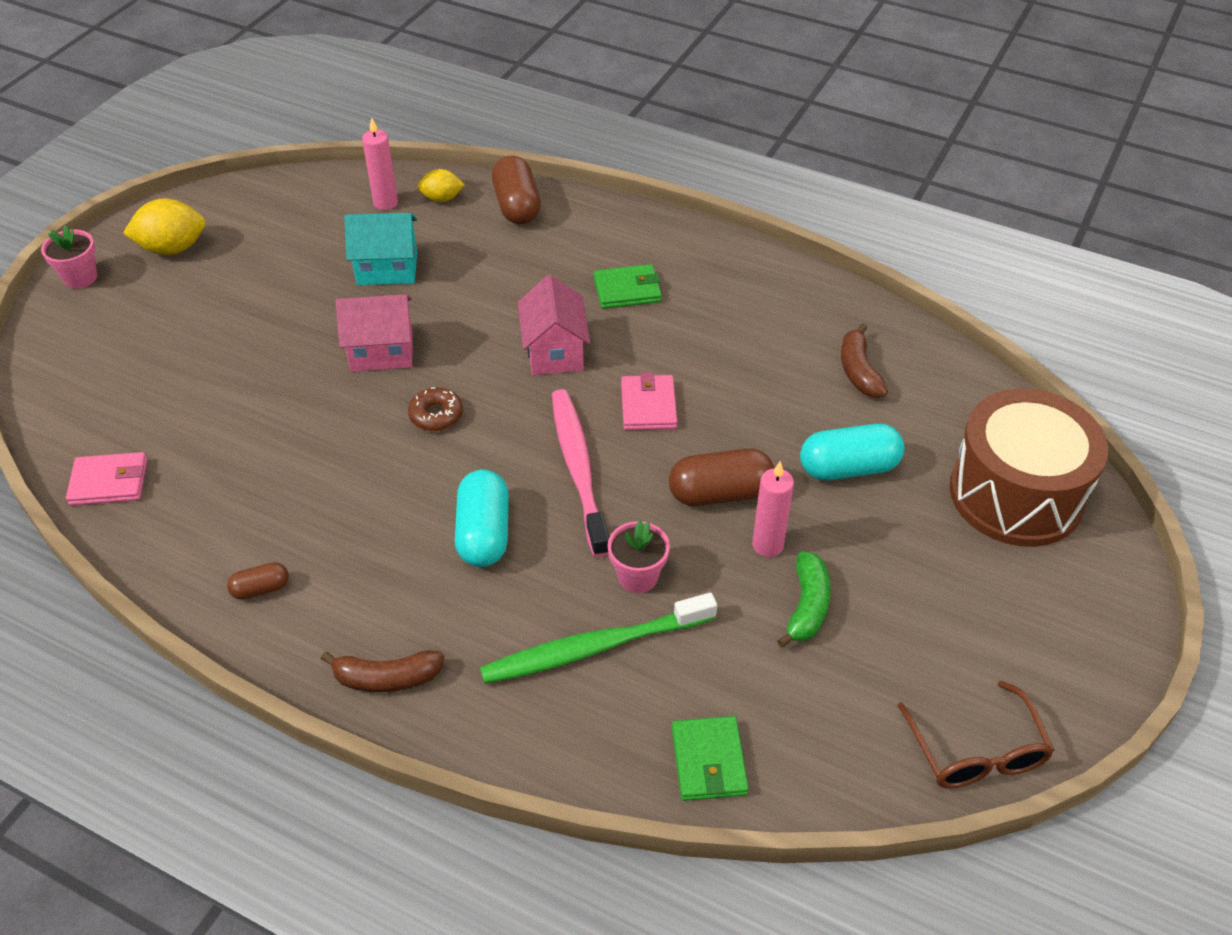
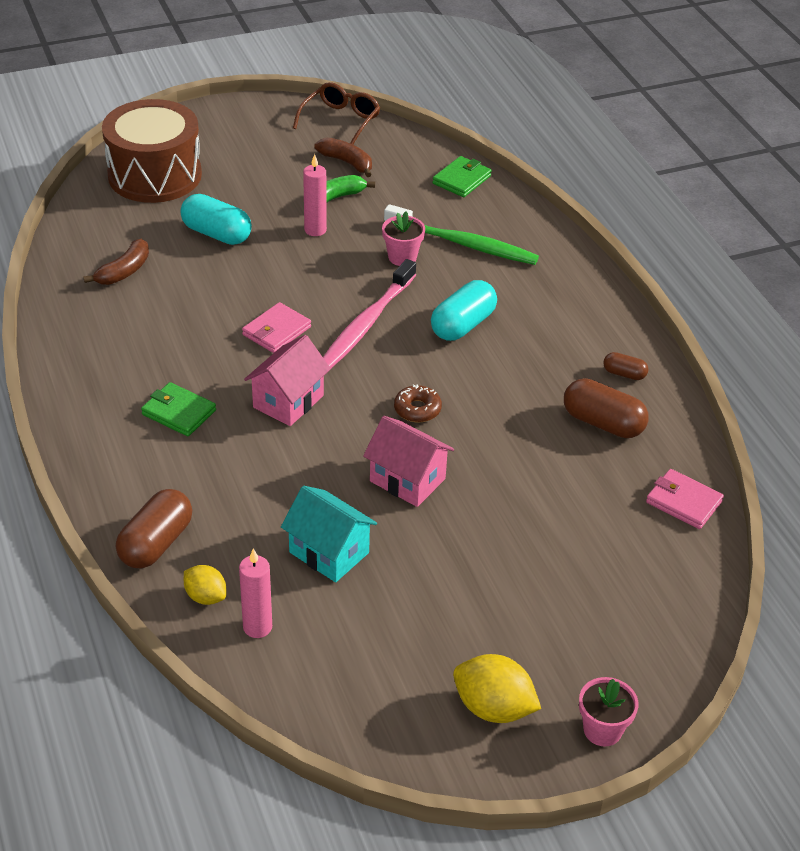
camera: 140 degrees left, 5 degrees down
(386, 678) = (587, 292): brown banana -> brown banana (347, 162)
(720, 493) = (304, 265): brown capsule -> brown capsule (603, 423)

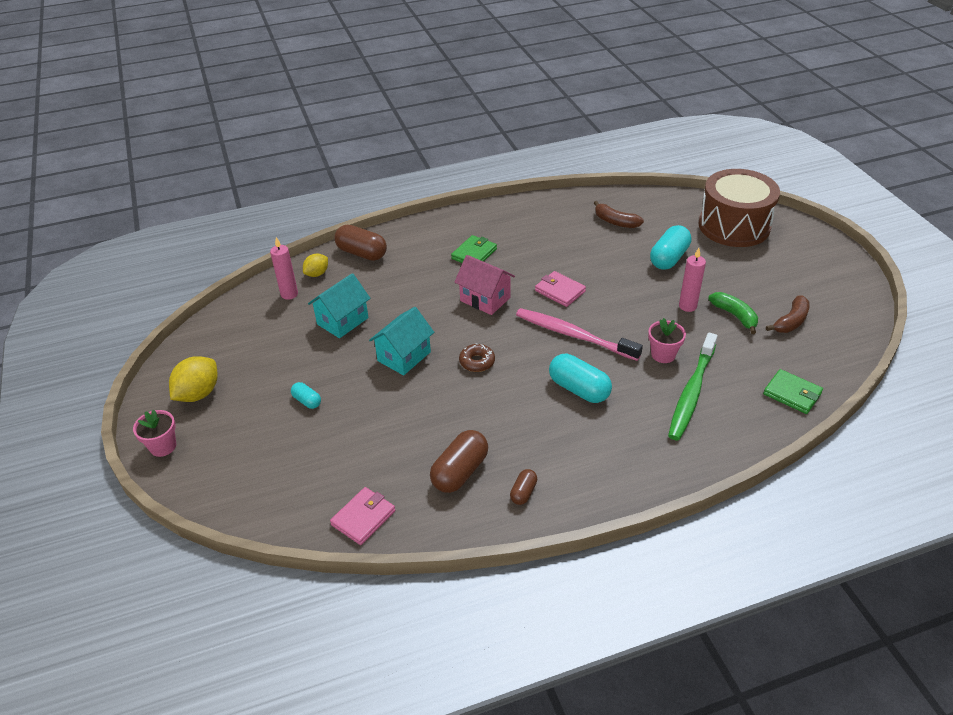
camera: 95 degrees right, 0 degrees up
(341, 120) = (856, 317): brown glasses -> none
(407, 480) = (404, 356): pink house -> turquoise house
(500, 575) = (307, 401): none -> turquoise capsule

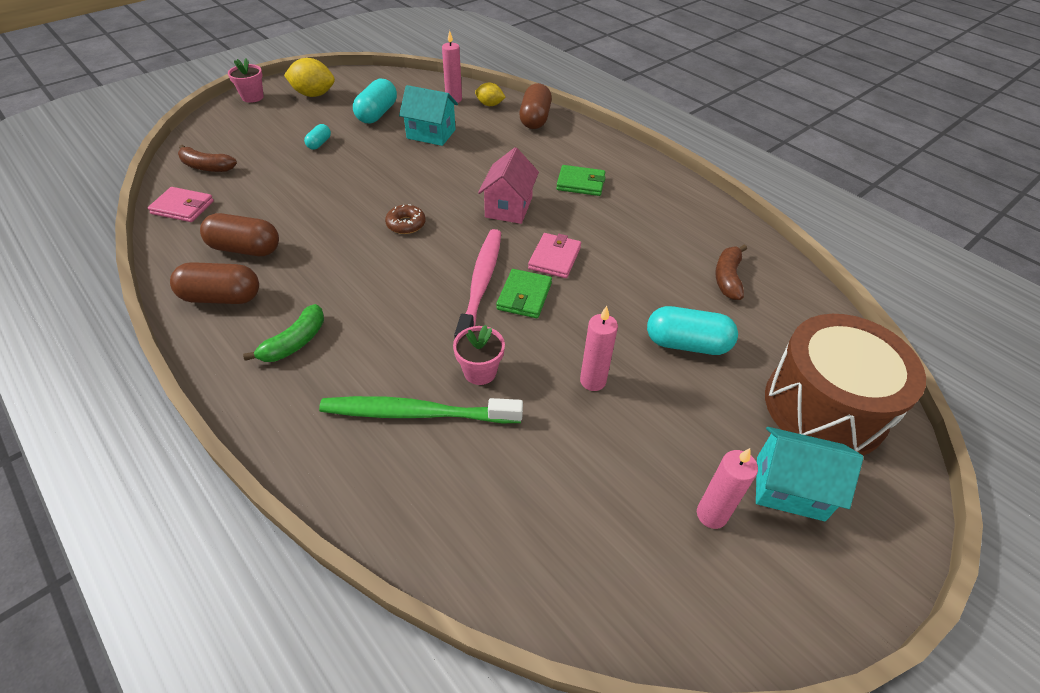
camera: 65 degrees right, 5 degrees up
(404, 356) = (396, 178): turquoise house -> turquoise house (789, 488)
(523, 492) = (222, 297): brown capsule -> brown capsule, size x1.88
(579, 389) = (389, 307): turquoise capsule -> turquoise capsule (377, 114)
(735, 316) = (601, 439): green banana -> green banana (295, 342)
(791, 321) = (626, 516): brown banana -> brown banana (206, 167)
(792, 394) = (453, 537): green wallet -> green wallet (524, 296)
(796, 290) = (711, 515): none -> pink candle

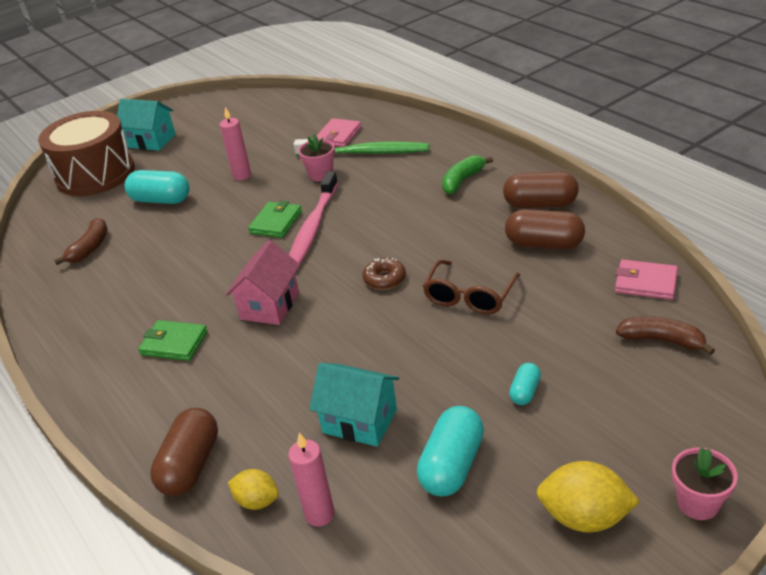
camera: 170 degrees left, 10 degrees down
(335, 205) = (469, 297): none -> brown glasses
(554, 258) = (238, 255): pink wallet -> pink wallet (338, 135)
(711, 515) = (202, 129): pink candle -> none

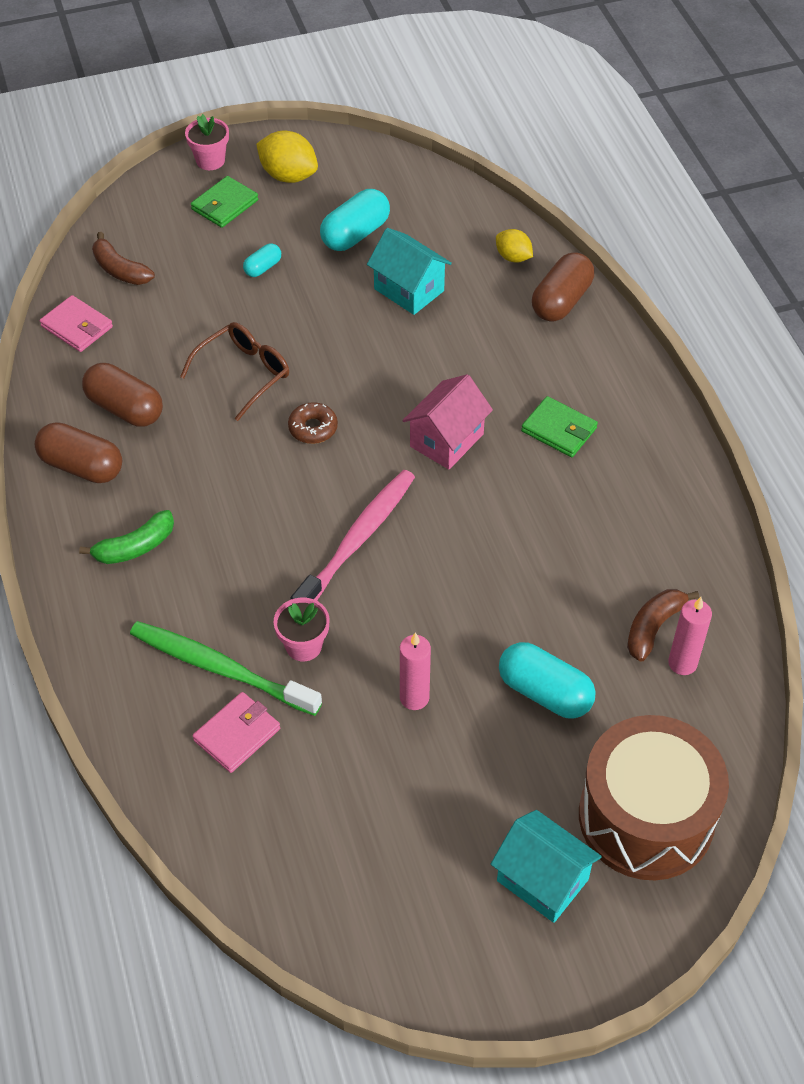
camera: 165 degrees left, 15 degrees up
(276, 222) = (398, 571): green wallet -> green wallet (225, 205)
(319, 514) = (469, 234): pink candle -> pink candle (682, 663)

